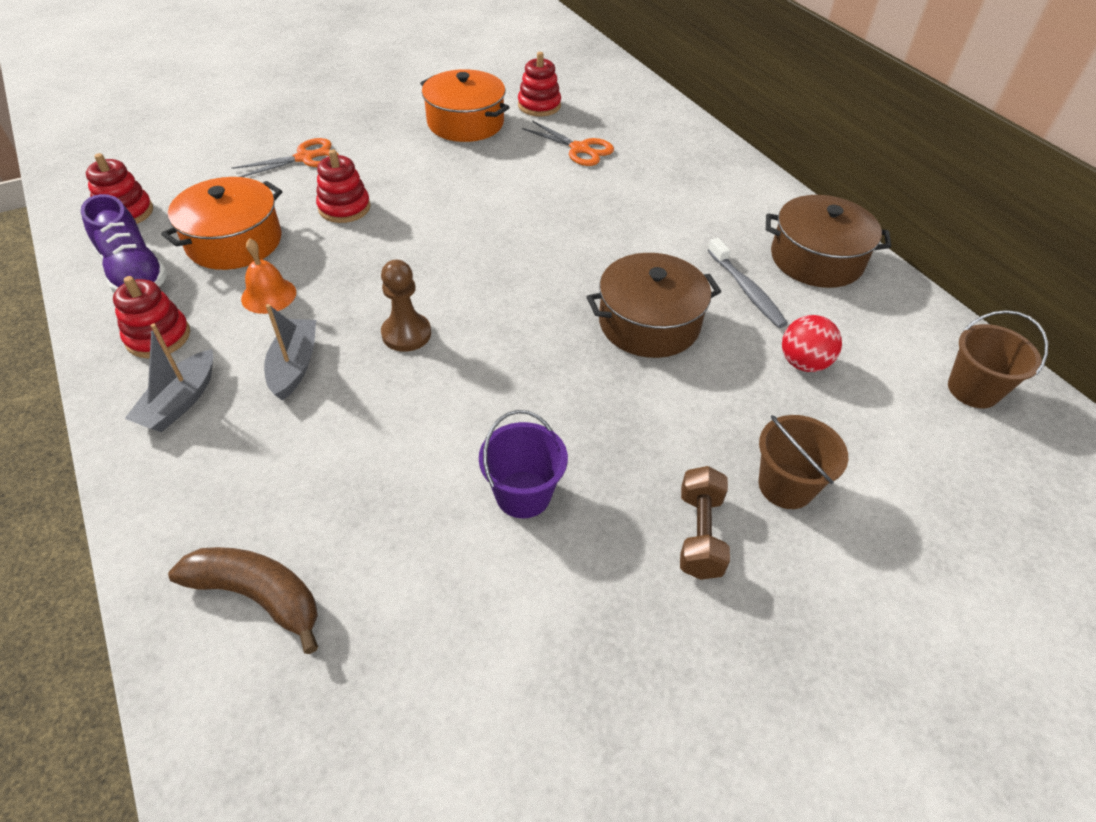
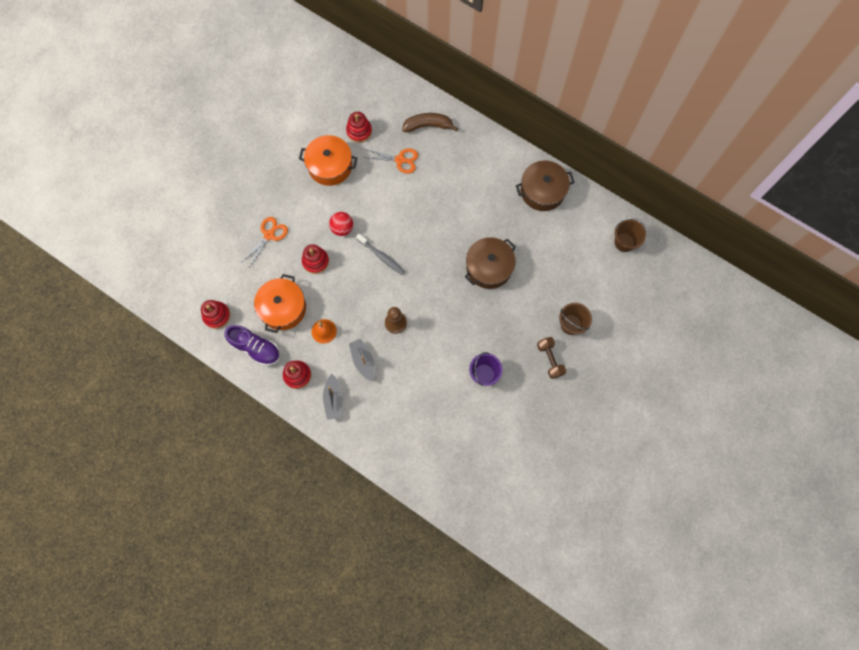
camera: 25 degrees left, 25 degrees up
(258, 596) = (422, 454): brown banana -> brown banana (428, 126)
(746, 290) = (520, 227): grey toothbrush -> grey toothbrush (382, 256)
(803, 363) = (557, 259): red ball -> red ball (342, 228)

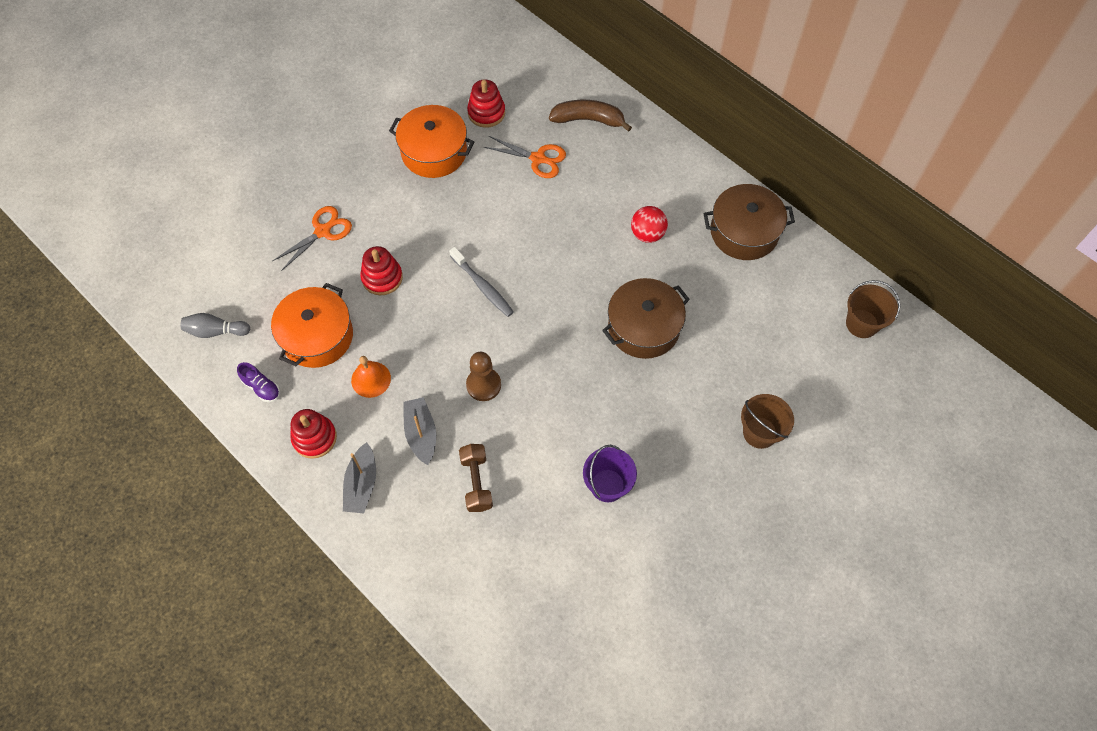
camera: 10 degrees right, 10 degrees down
(217, 315) = (216, 331): red stacking toy -> grey bowling pin
(256, 348) = (261, 387): purple shoe -> purple shoe, size x0.54
(342, 228) = (432, 238): red ball -> red ball (647, 234)
(550, 359) = (717, 480): brown dumbbell -> brown dumbbell (476, 482)

